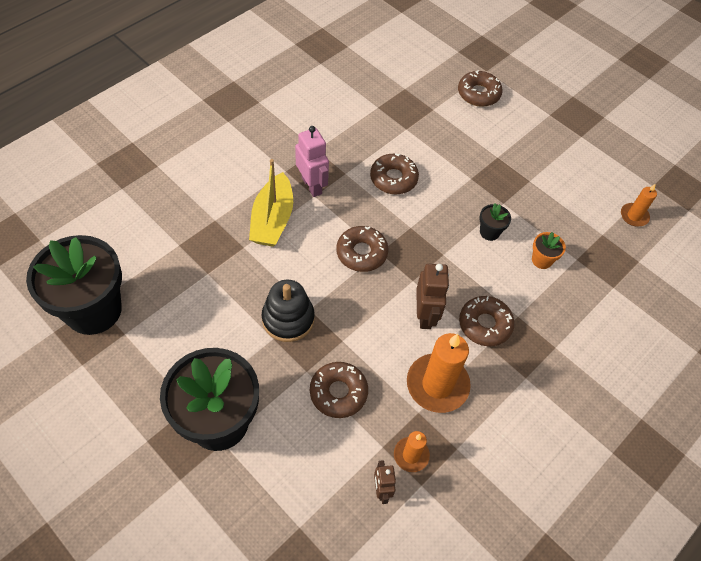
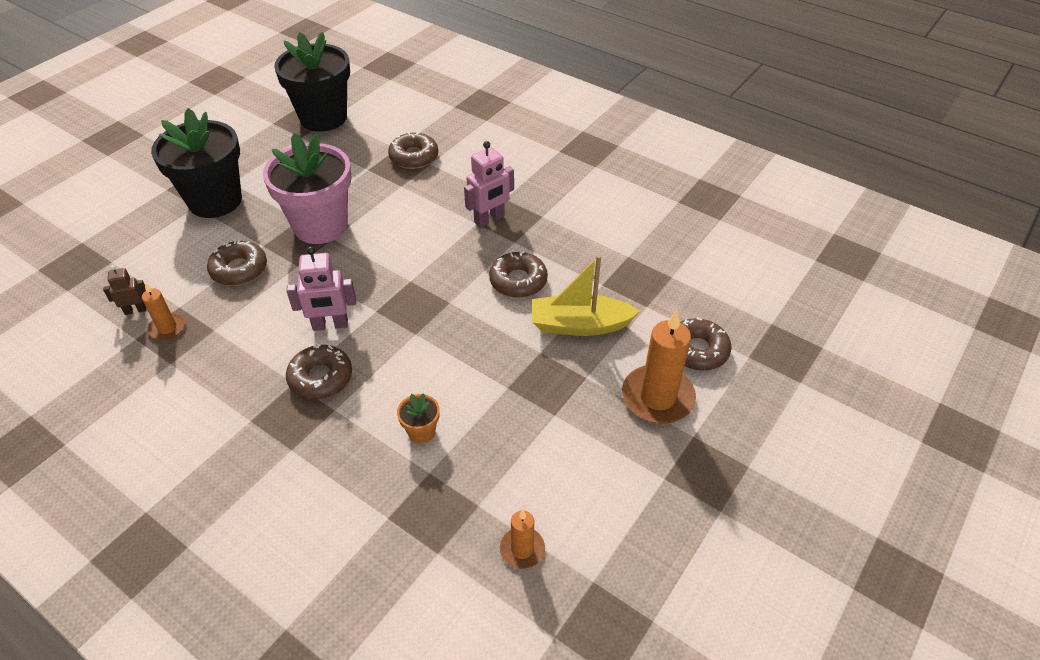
camera: 85 degrees right, 10 degrees down
(272, 220) = (438, 199): yellow boat -> yellow boat (579, 325)
(288, 319) = (320, 226): black stacking toy -> pink flower pot
(361, 253) = (406, 267): brown donut -> brown donut (414, 157)
(425, 315) = (330, 325): brown robot -> pink robot
(437, 385) = (244, 342): orange candle -> orange candle (657, 397)
(489, 232) = (456, 375): black flower pot -> none

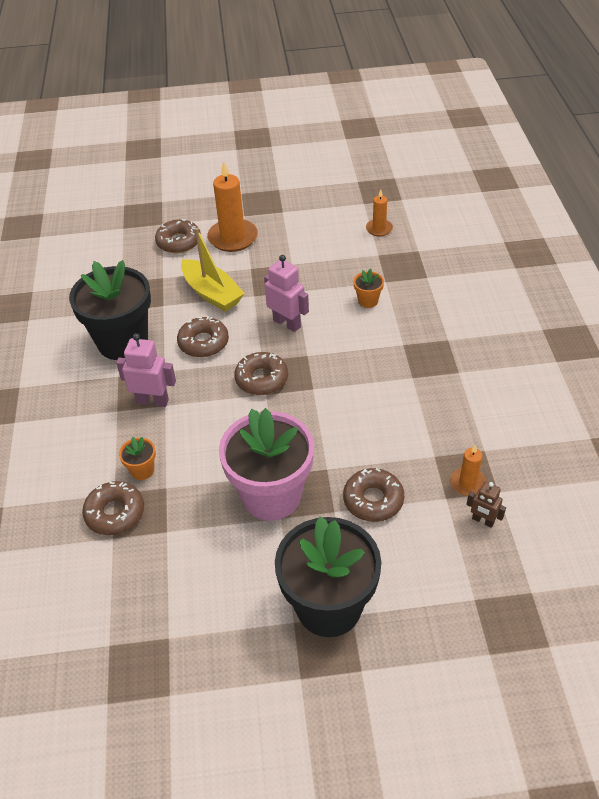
camera: 130 degrees left, 0 degrees up
(321, 378) = (393, 368): brown donut -> brown donut (261, 379)
(323, 118) = (116, 652): black flower pot -> black flower pot (123, 342)
(330, 325) = (352, 400): pink robot -> pink robot (287, 323)
(431, 183) = (142, 470): none -> orange flower pot

